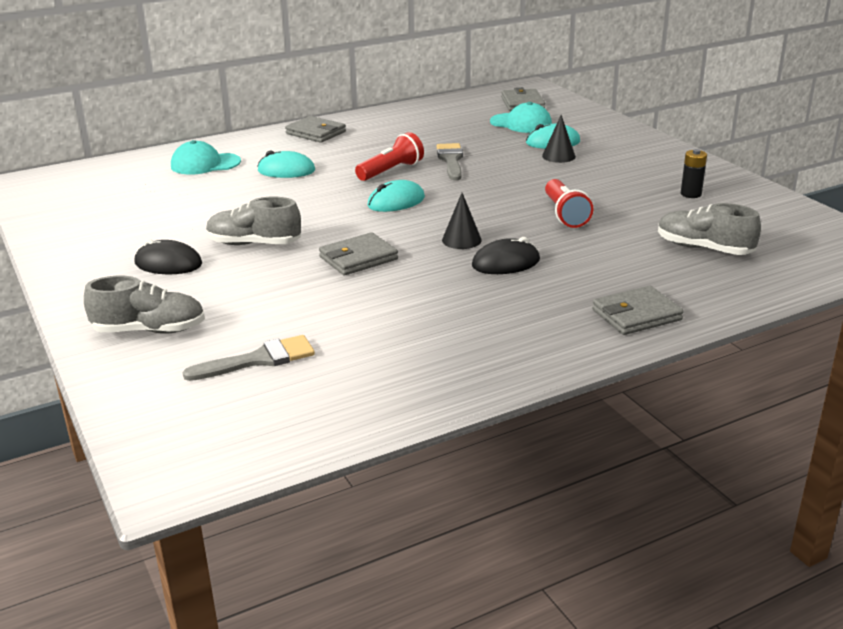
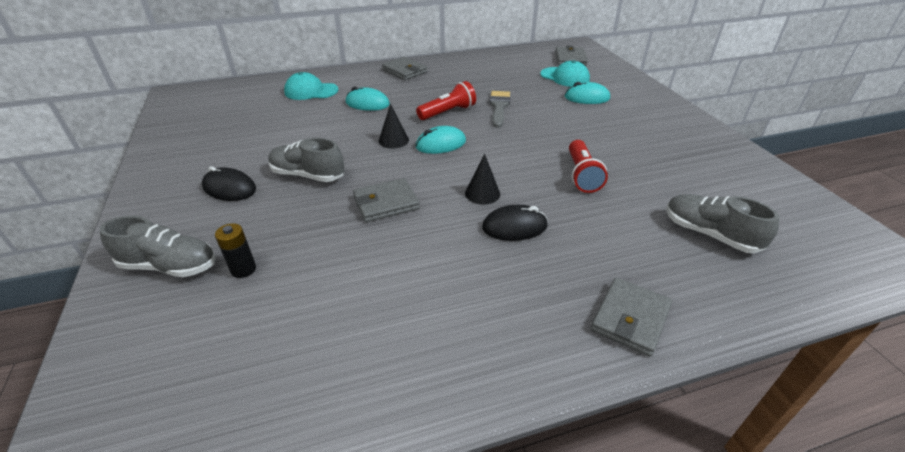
camera: 10 degrees right, 10 degrees up
(259, 360) = (242, 323): grey brush -> none
(558, 156) = (589, 112): black cone -> black cone (393, 140)
(636, 315) = (630, 319): grey wallet -> grey wallet turned 45 degrees counterclockwise
(691, 194) = (701, 165): black battery -> black battery (243, 269)

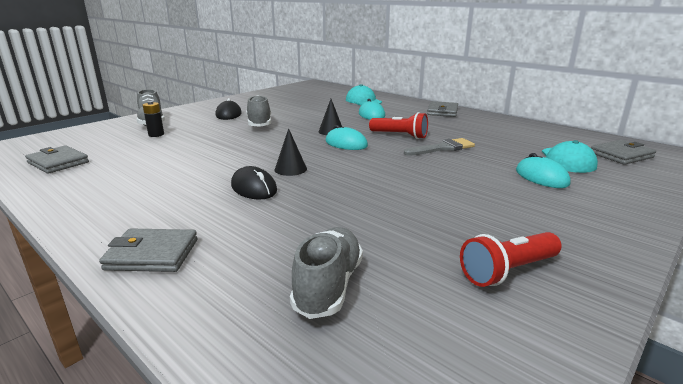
camera: 60 degrees right, 15 degrees down
(386, 203) = (247, 146): grey wallet -> grey wallet (58, 162)
(582, 175) = (369, 200): red flashlight -> red flashlight (508, 271)

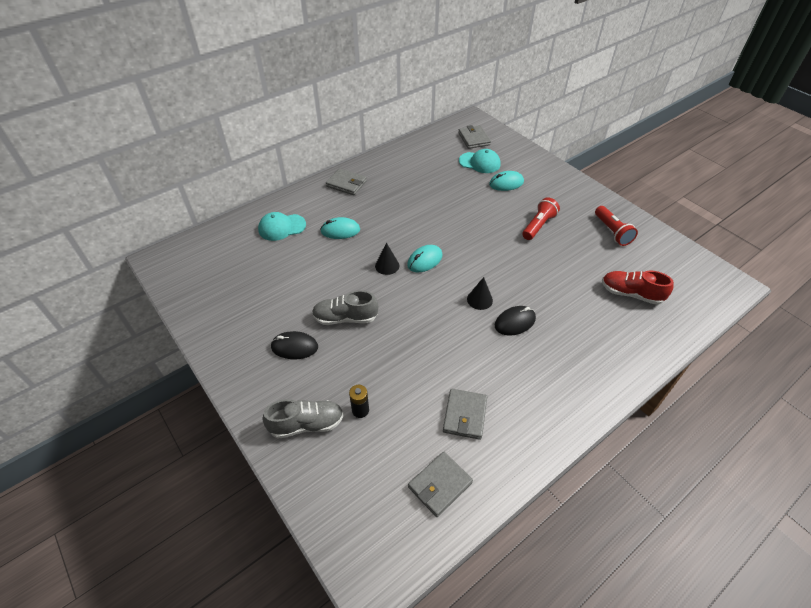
camera: 80 degrees left, 25 degrees up
(152, 254) = (609, 369): grey wallet -> grey wallet (465, 415)
(328, 286) = (631, 294): grey shoe -> red shoe
(400, 135) = (410, 225): red flashlight -> red flashlight (538, 225)
(442, 148) = (446, 209): grey brush -> none

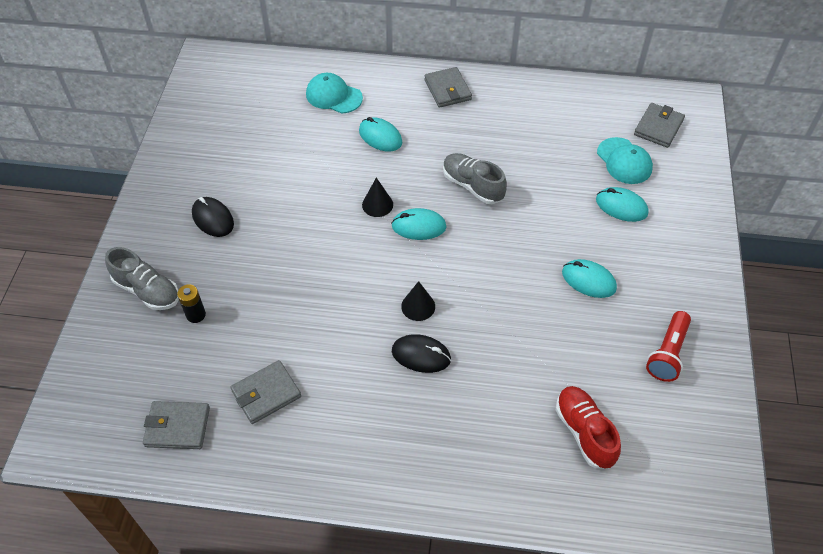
camera: 45 degrees right, 5 degrees up
(345, 318) = (281, 226): grey shoe -> grey shoe (472, 186)
(538, 225) = (588, 280): red flashlight -> turquoise mouse

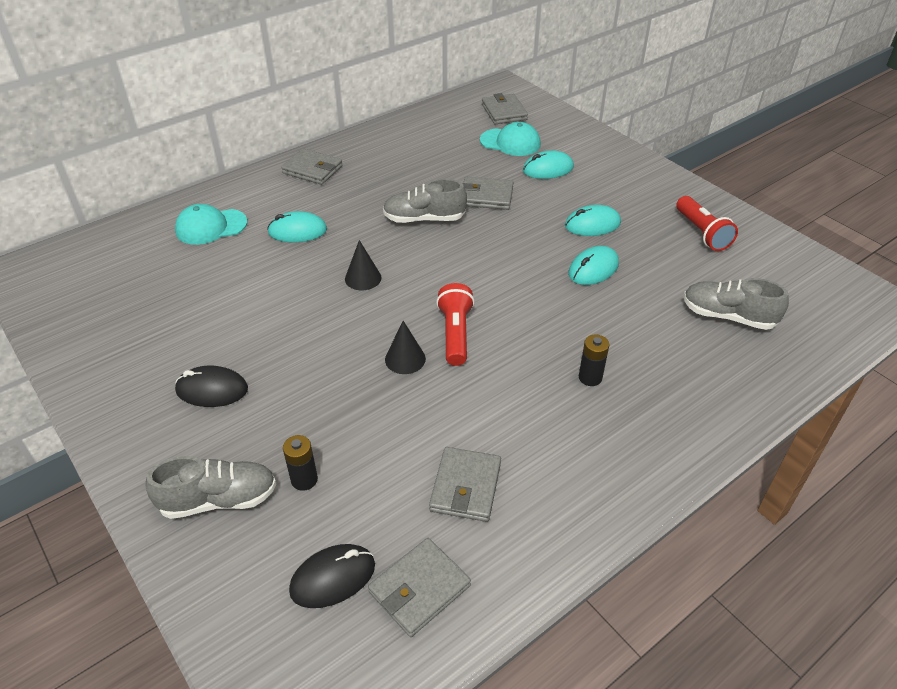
camera: 45 degrees left, 10 degrees down
(383, 291) = (455, 334): none -> red flashlight
(418, 226) = (420, 271): turquoise mouse -> turquoise mouse (593, 269)
(418, 306) = (499, 324): black cone -> black cone (405, 359)
(421, 355) = (550, 355): black mouse -> black mouse (333, 578)
(425, 392) = (590, 377): none -> black battery
(540, 198) = (486, 196): none -> grey wallet
(584, 432) = (728, 316): red shoe -> grey shoe

